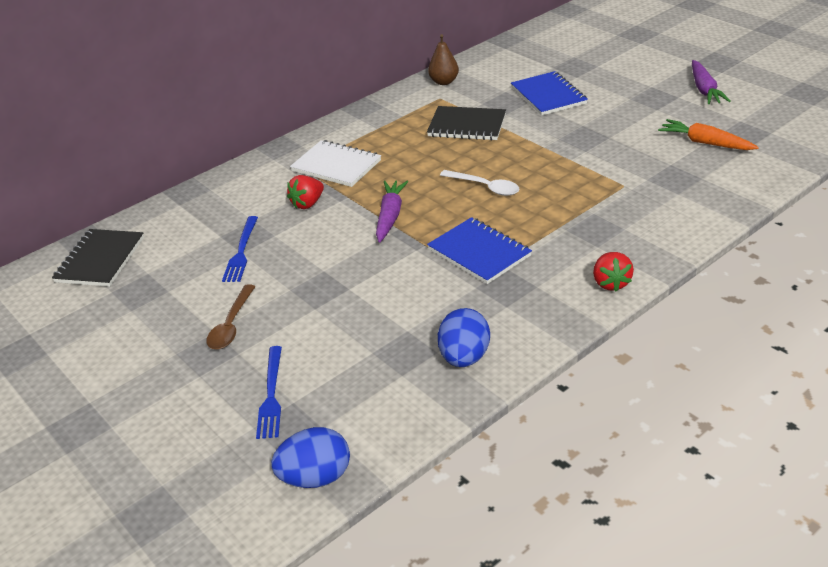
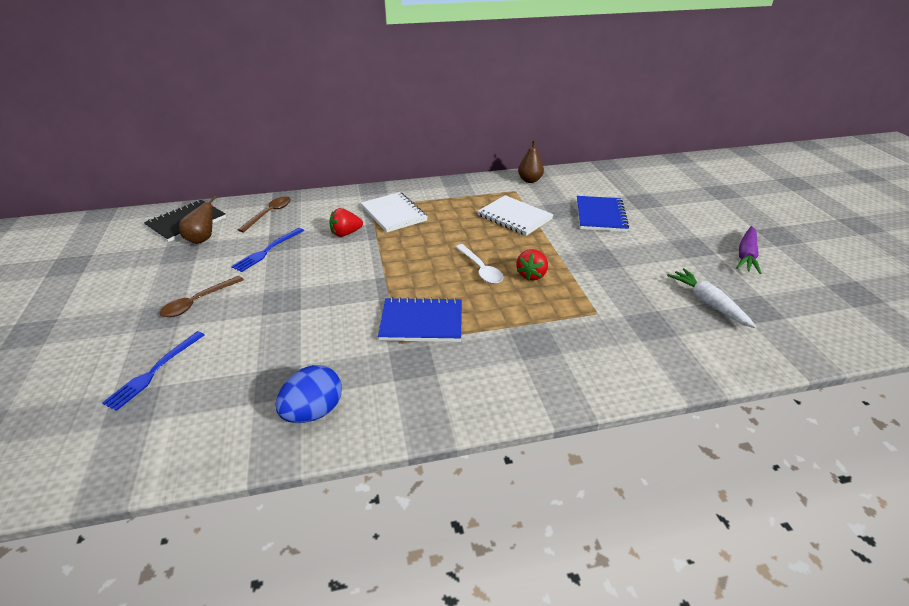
camera: 25 degrees right, 0 degrees up
(147, 269) = (202, 239): none -> brown pear
(192, 215) = (269, 214): none -> brown spoon
(315, 477) = (94, 464): blue egg -> none
(390, 216) = (389, 264): purple carrot -> none
(467, 126) = (514, 217): black notebook -> white notebook
(479, 252) = (421, 322): blue notebook -> blue notebook turned 75 degrees counterclockwise
(611, 283) = (501, 401): red strawberry -> red strawberry (531, 275)
(705, 143) = (708, 303): orange carrot -> white carrot

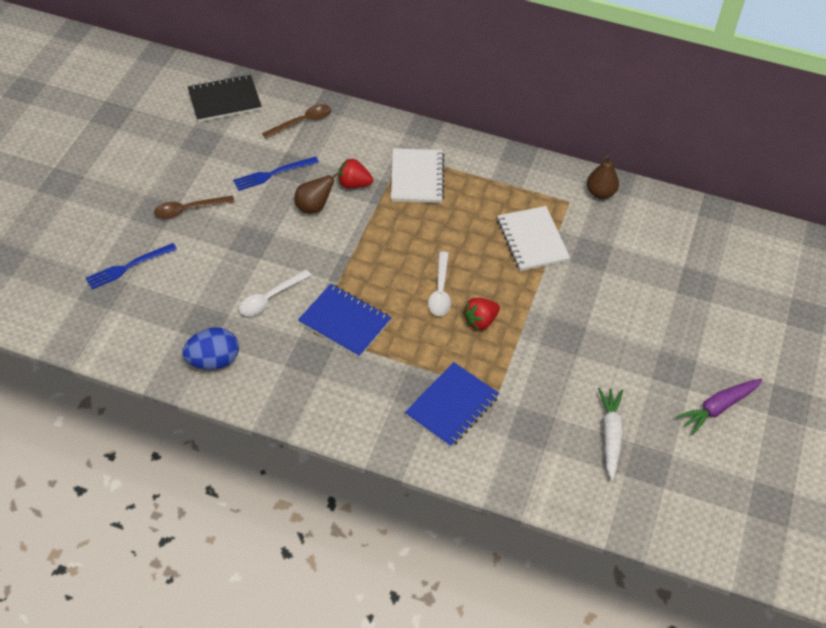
camera: 30 degrees right, 15 degrees up
(202, 239) = (227, 131): brown pear -> brown pear (314, 207)
(334, 334) = (270, 298): none -> white spoon
(600, 215) = (624, 282): blue notebook -> blue notebook (452, 406)

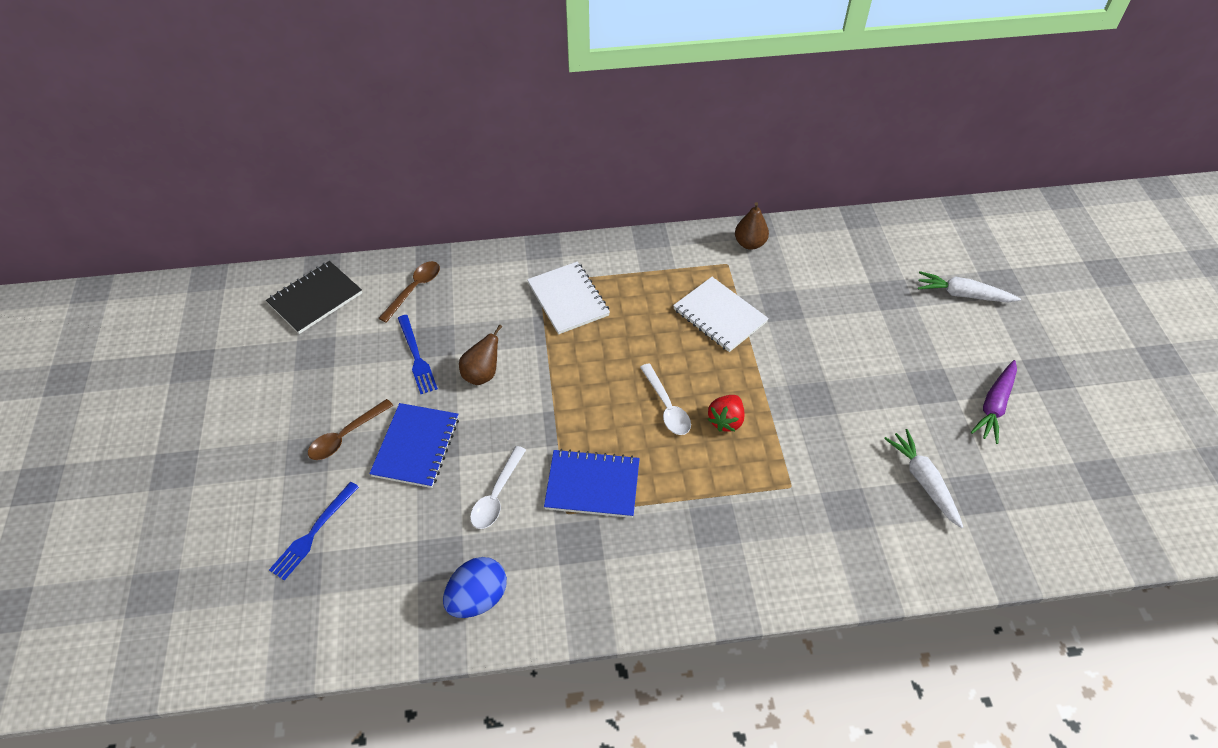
camera: 25 degrees left, 0 degrees up
(273, 174) = (416, 357): blue fork -> blue fork turned 60 degrees counterclockwise
(354, 184) = (509, 332): red strawberry -> none
(452, 406) = (758, 525): blue notebook -> blue notebook (416, 447)
(762, 310) = (963, 294): none -> white carrot

